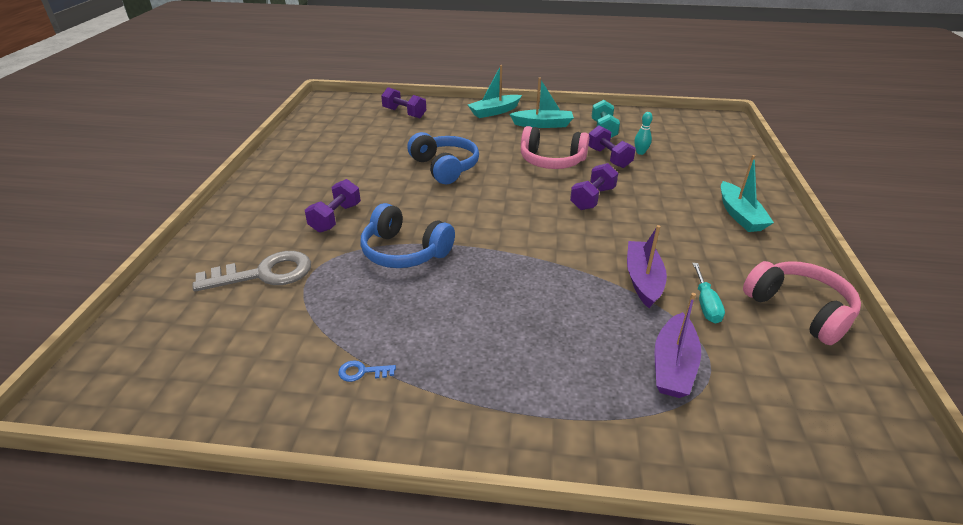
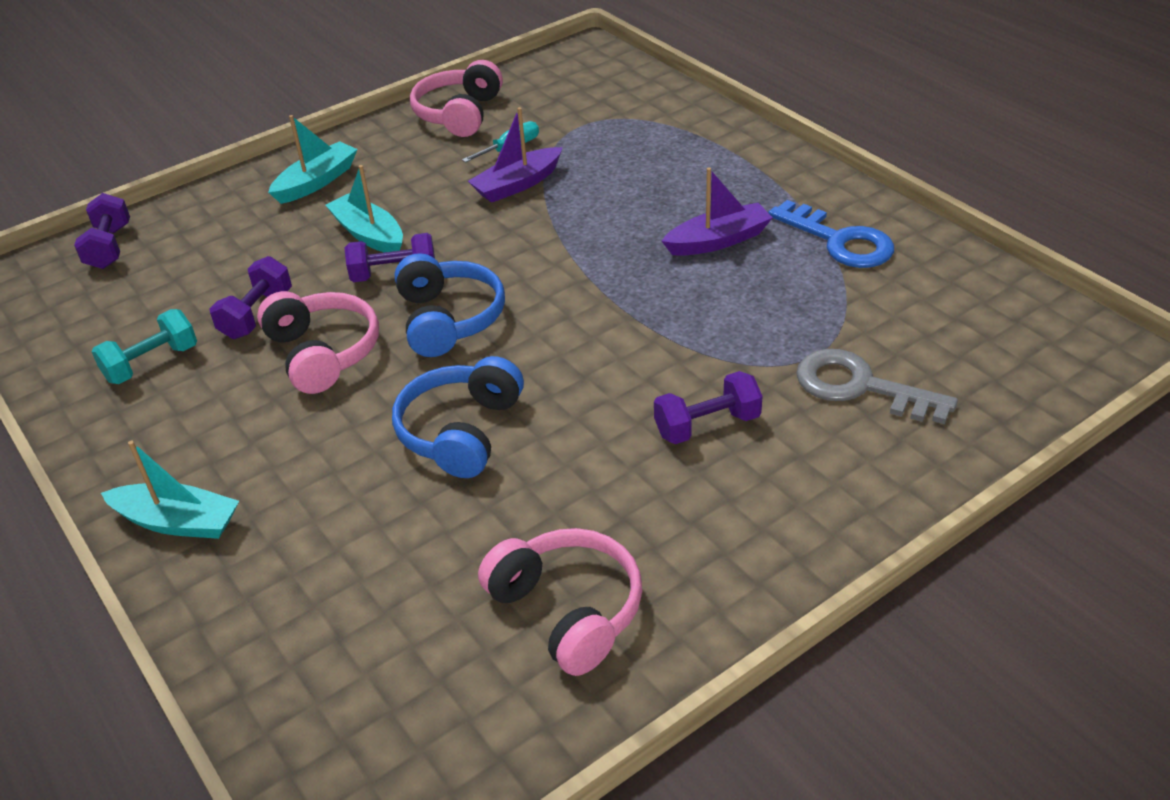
camera: 130 degrees left, 5 degrees up
(326, 149) = (567, 610): none -> pink headphones
(362, 372) = (840, 241): blue key -> blue key, size x2.38
(404, 113) = (306, 639): purple dumbbell -> purple dumbbell (109, 247)
(404, 251) = (681, 328): blue headphones -> blue headphones (448, 319)
(543, 124) = (187, 432): turquoise boat -> turquoise boat (369, 235)
(640, 152) = (208, 299): turquoise bowling pin -> none
(673, 366) = (610, 134): purple boat -> purple boat (718, 241)

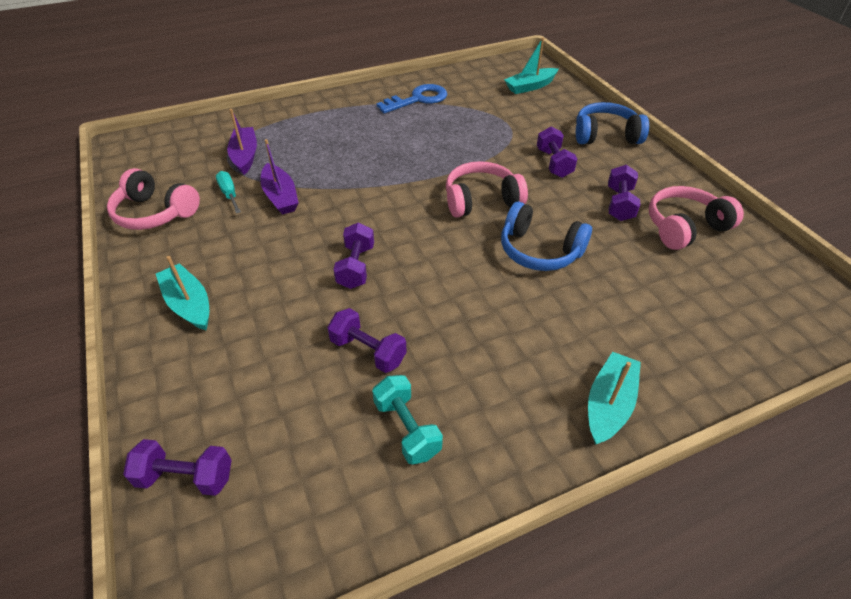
camera: 80 degrees left, 5 degrees up
(323, 353) = (435, 312): pink headphones -> pink headphones (481, 200)
(369, 235) = (294, 277): turquoise boat -> turquoise boat (530, 86)
(448, 319) = (423, 245): blue headphones -> blue headphones (605, 135)
(610, 518) = (619, 204): none -> purple dumbbell
(718, 241) = (396, 133): purple boat -> purple boat (245, 156)
(860, 387) = (535, 117): grey key -> none

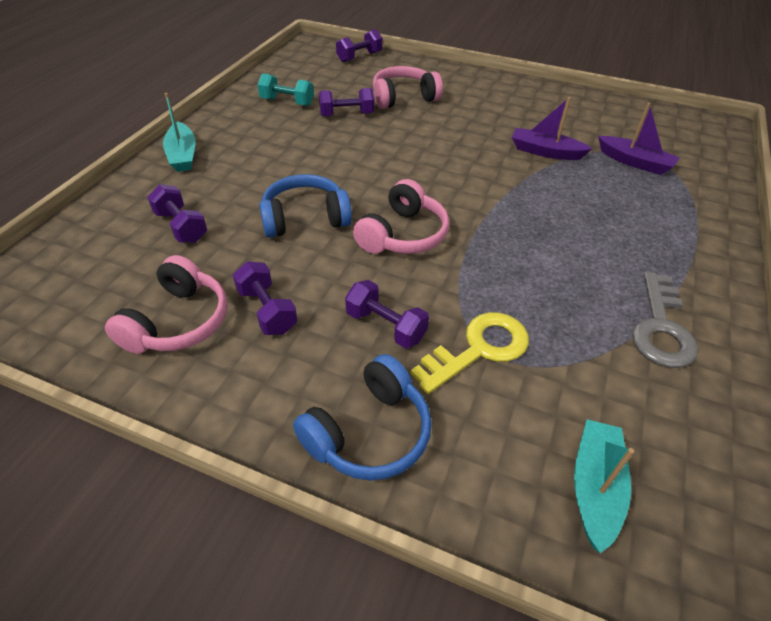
camera: 135 degrees right, 0 degrees up
(155, 213) = (586, 106): pink headphones -> pink headphones (403, 98)
(189, 304) = (469, 87): turquoise boat -> none
(229, 194) = (577, 135): turquoise screwdriver -> none
(356, 267) = (417, 142): purple dumbbell -> purple dumbbell (181, 227)
(418, 99) = (660, 328): blue key -> grey key
(516, 133) = (479, 349): none -> yellow key

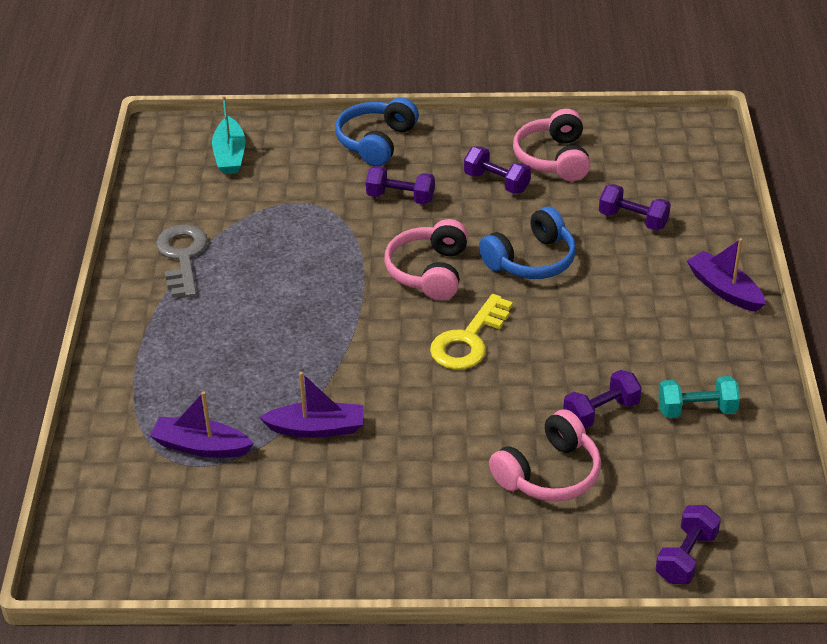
camera: 160 degrees right, 5 degrees down
(183, 155) = (724, 289): turquoise boat -> purple boat
(479, 349) = (323, 203): yellow key -> yellow key (468, 340)

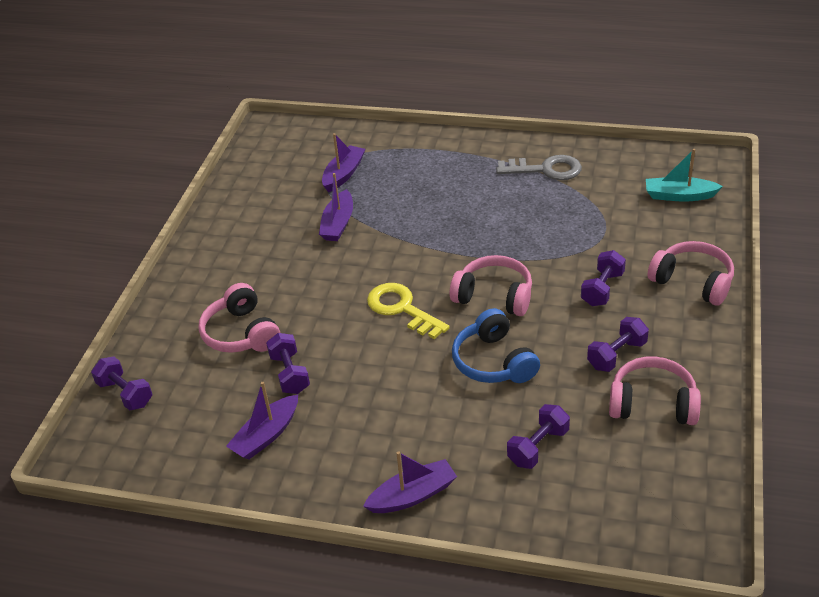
camera: 105 degrees right, 0 degrees up
(376, 142) = (692, 282): blue headphones -> pink headphones
(696, 410) = (266, 435): turquoise dumbbell -> purple boat

